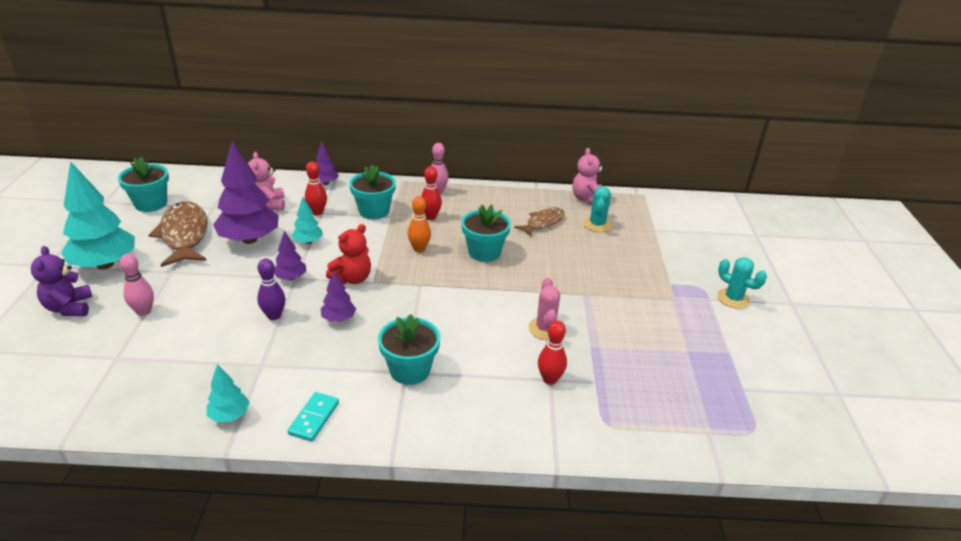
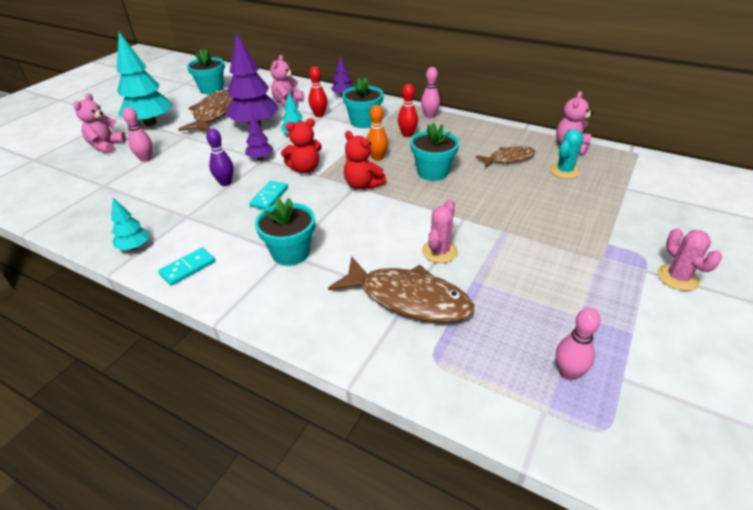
camera: 30 degrees right, 5 degrees up
(69, 308) = (106, 146): purple teddy bear -> pink teddy bear
(339, 319) = (269, 197): purple tree -> turquoise domino
(426, 281) = (363, 185): none -> red teddy bear
(550, 379) = (408, 298): red bowling pin -> brown fish
(706, 398) = (568, 373): none -> pink bowling pin
(733, 298) = (677, 277): turquoise cactus -> pink cactus

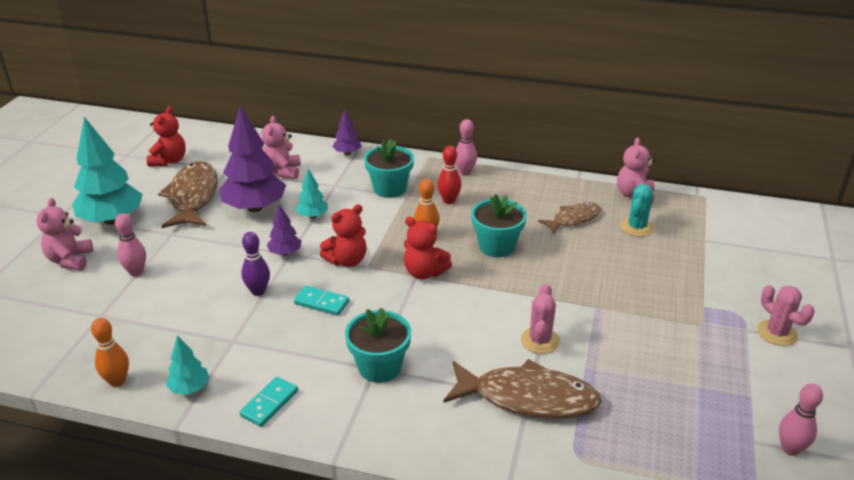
camera: 15 degrees left, 5 degrees down
(86, 233) = (117, 381): none -> orange bowling pin
(211, 89) = (169, 161): turquoise flower pot -> red teddy bear
(269, 197) = (321, 302): turquoise domino -> turquoise domino turned 75 degrees counterclockwise
(319, 115) = (330, 184): red bowling pin -> none
(568, 373) = (704, 445): pink bowling pin -> pink bowling pin (790, 449)

